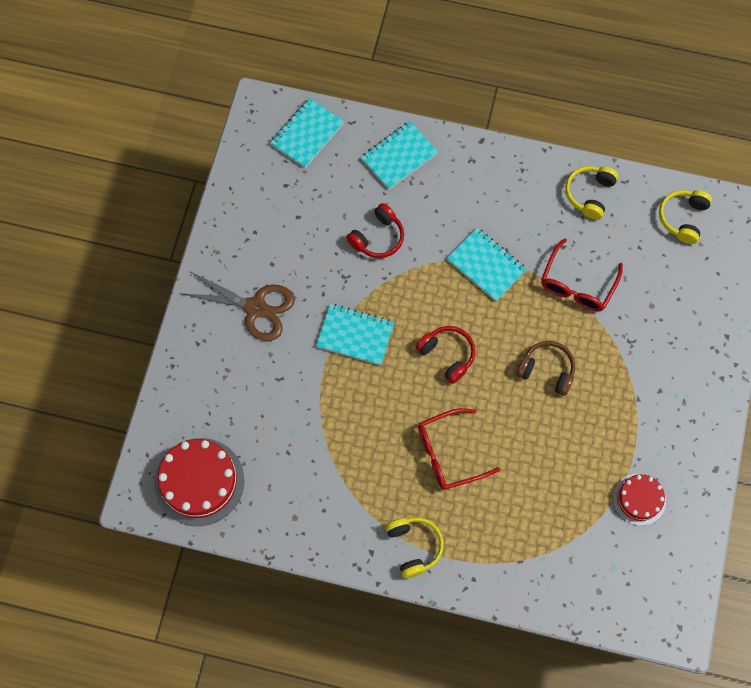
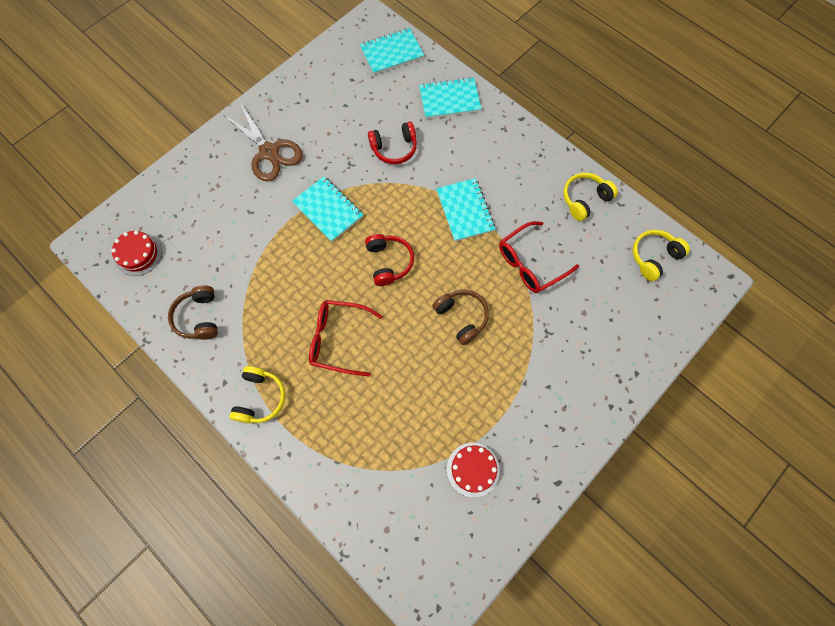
camera: 30 degrees right, 0 degrees up
(199, 481) = (138, 254): red cake -> red cake, size x0.59
(304, 507) = (199, 317): none -> brown headphones

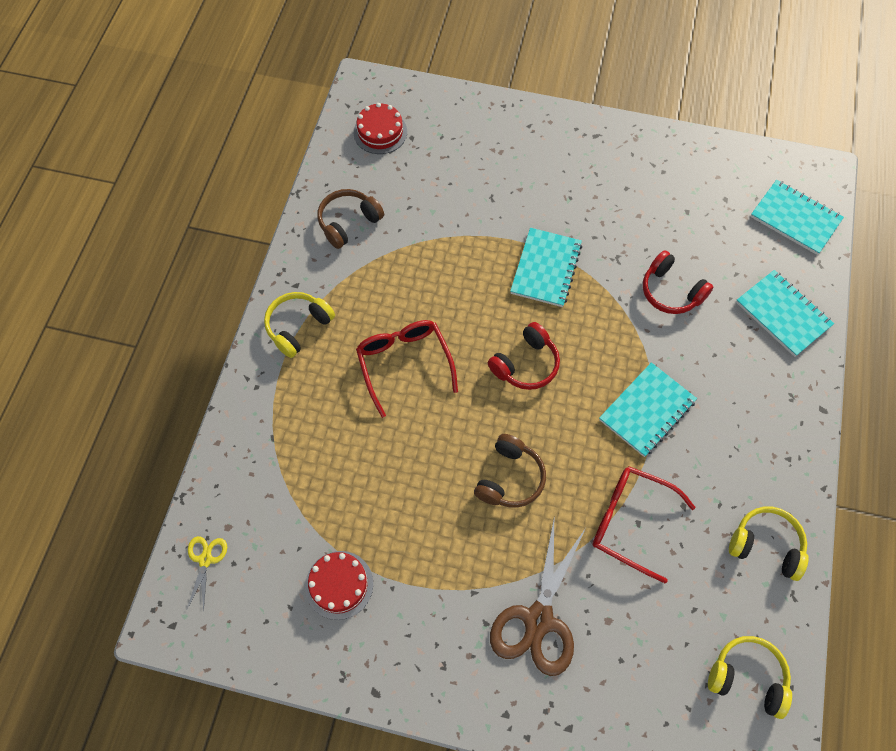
camera: 60 degrees right, 5 degrees down
(260, 398) = (298, 327): yellow headphones -> yellow headphones turned 150 degrees clockwise
(269, 152) = (573, 174): brown scissors -> brown scissors (538, 619)
(402, 559) = (205, 560): none -> yellow scissors

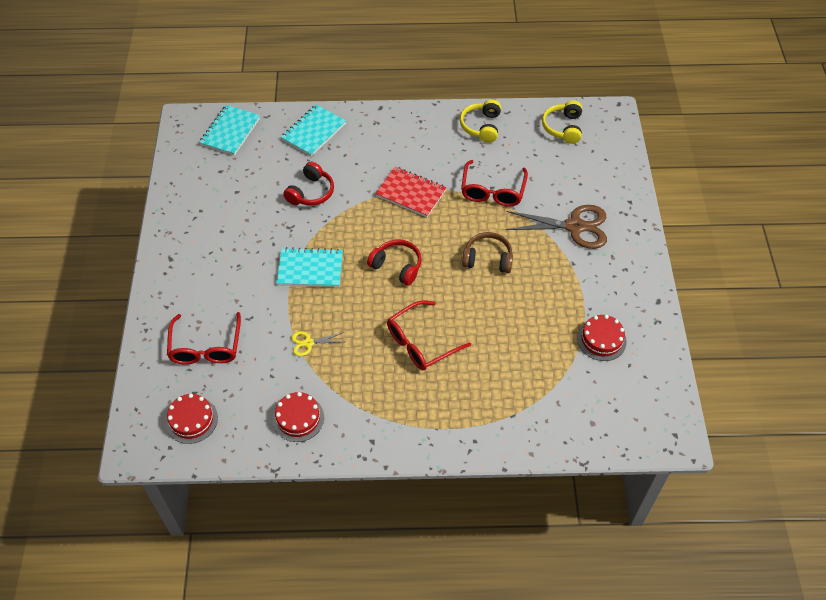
camera: 105 degrees left, 10 degrees down
(205, 560) = (621, 429): yellow scissors -> yellow scissors (308, 343)
(298, 327) = (411, 426): yellow headphones -> none
(348, 222) = (298, 418): brown headphones -> red cake
(465, 154) = (206, 347): none -> red glasses
(647, 410) = (411, 193): turquoise notebook -> red notebook

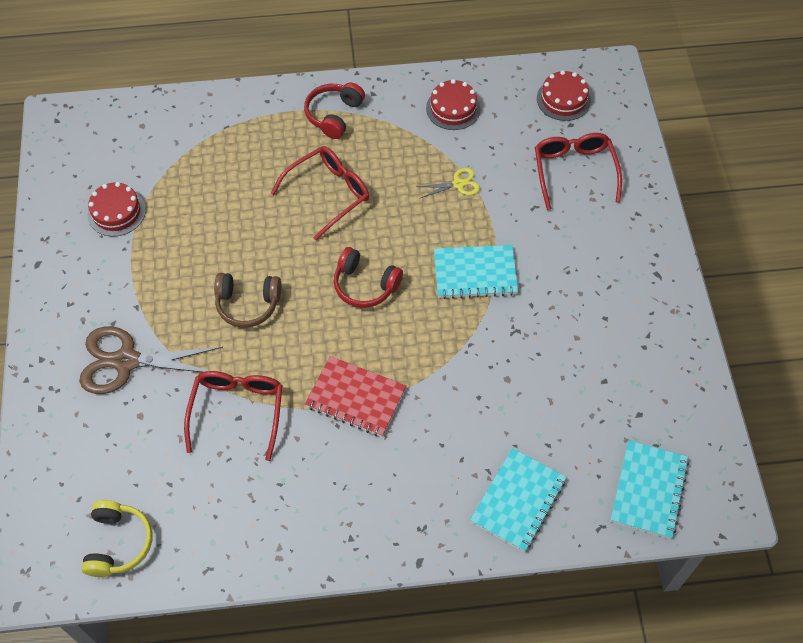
camera: 175 degrees right, 5 degrees up
(311, 192) = (498, 388): red headphones -> red headphones (334, 115)
(481, 126) = (251, 534): yellow headphones -> none

